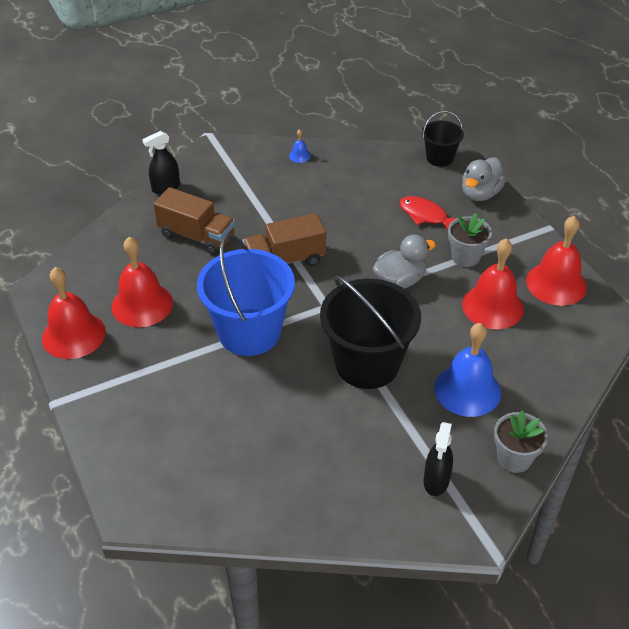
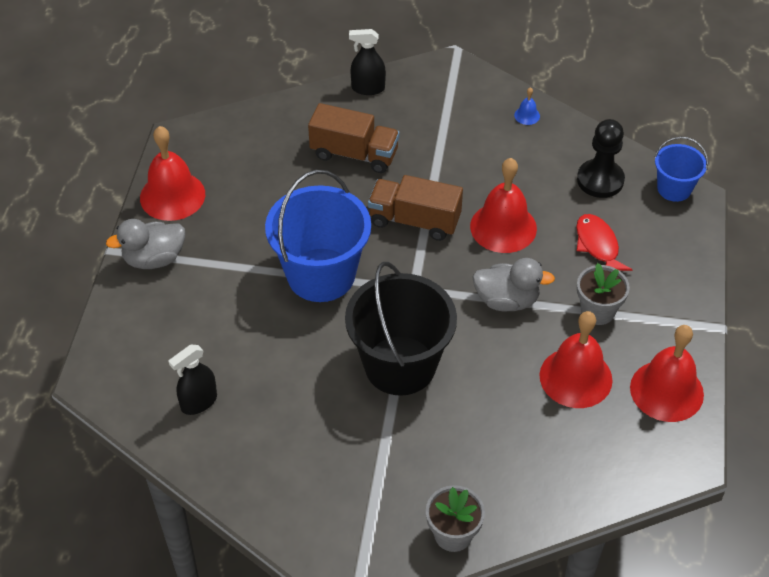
camera: 35 degrees right, 5 degrees up
(142, 304) = (251, 197): red bell -> red bell (503, 227)
(197, 236) = (354, 154): brown truck -> brown truck turned 45 degrees counterclockwise
(388, 174) = (600, 180): none -> black pawn
(436, 481) = (362, 510): black spray bottle -> black spray bottle (199, 402)
(440, 158) = (674, 189): black bucket -> blue bucket
(467, 390) = (470, 445): blue bell -> none
(480, 194) = (679, 251): grey duck -> grey duck (154, 259)

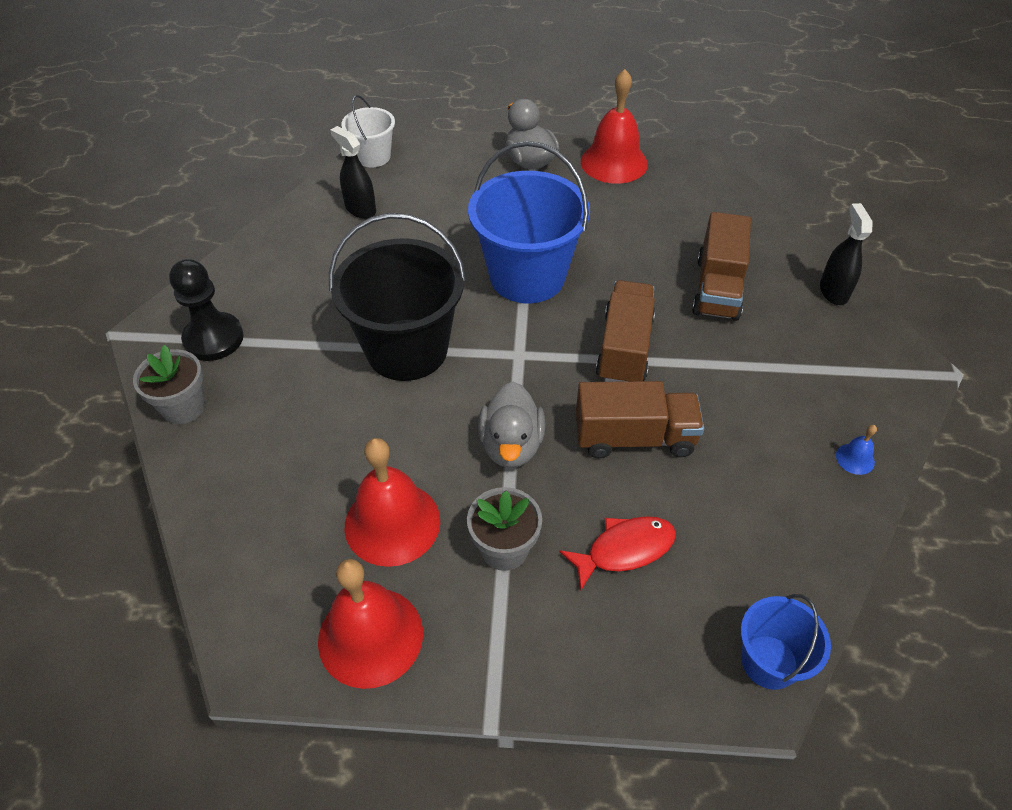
camera: 85 degrees right, 0 degrees up
(111, 391) = (373, 156): none -> white bucket
(503, 227) = (634, 437): red bell -> brown truck
(600, 180) = (755, 553): black pawn -> black pawn (213, 339)

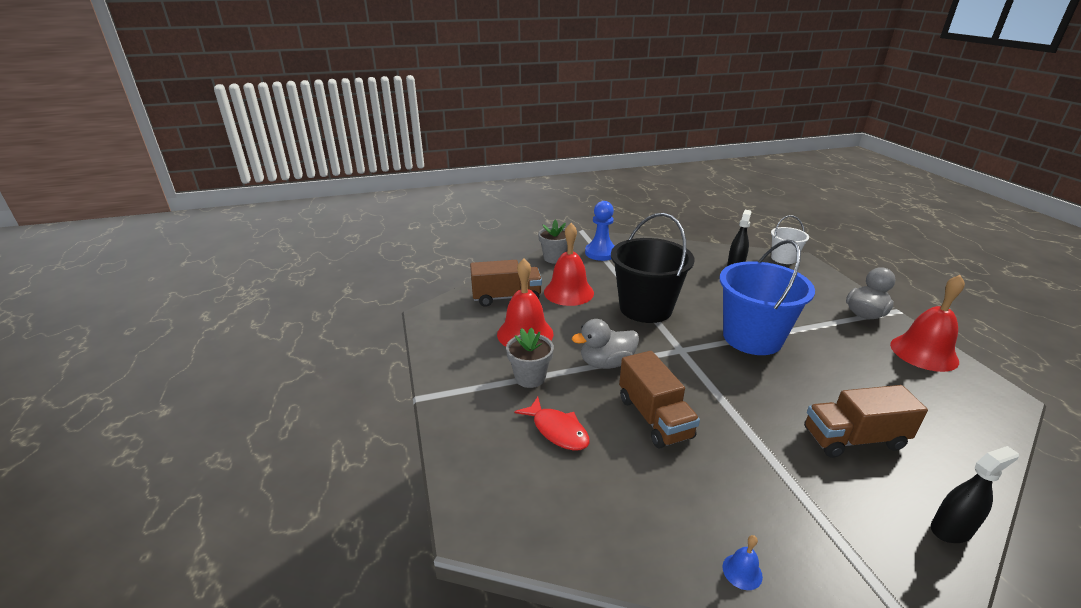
camera: 70 degrees right, 20 degrees down
(213, 339) = (601, 253): black pawn -> blue pawn
(370, 636) = (455, 344): red bell -> red bell (568, 292)
(624, 349) = (732, 397): brown truck -> brown truck (506, 297)
(769, 662) = (502, 528): blue bucket -> none

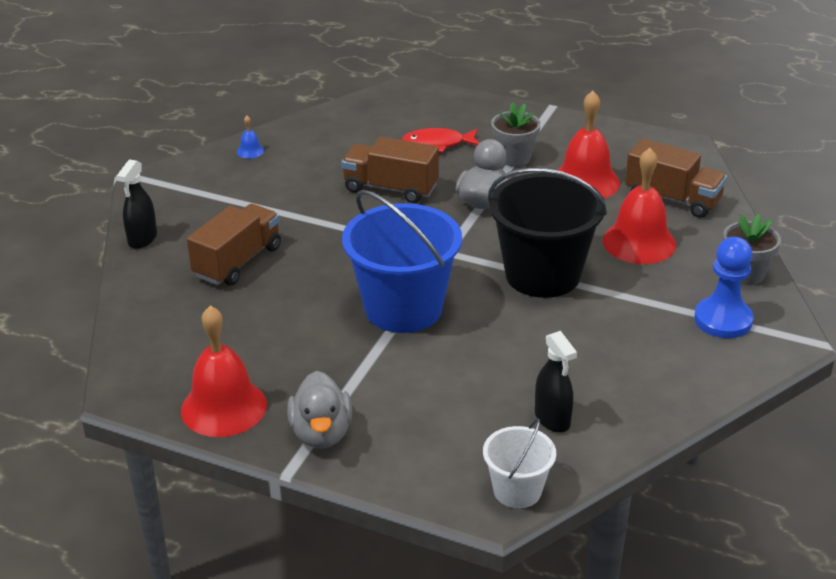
camera: 130 degrees right, 5 degrees up
(506, 297) = (672, 199): brown truck -> brown truck turned 90 degrees counterclockwise

